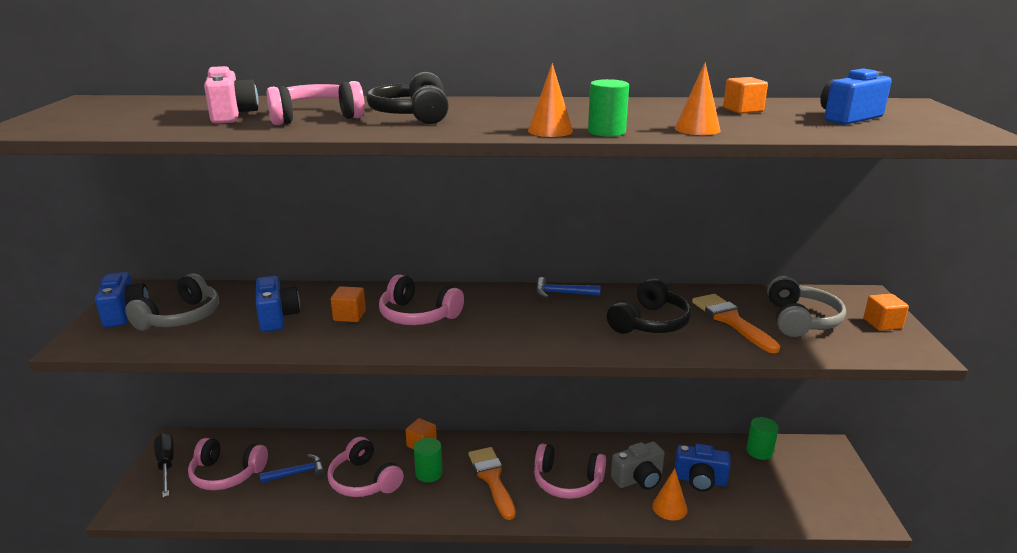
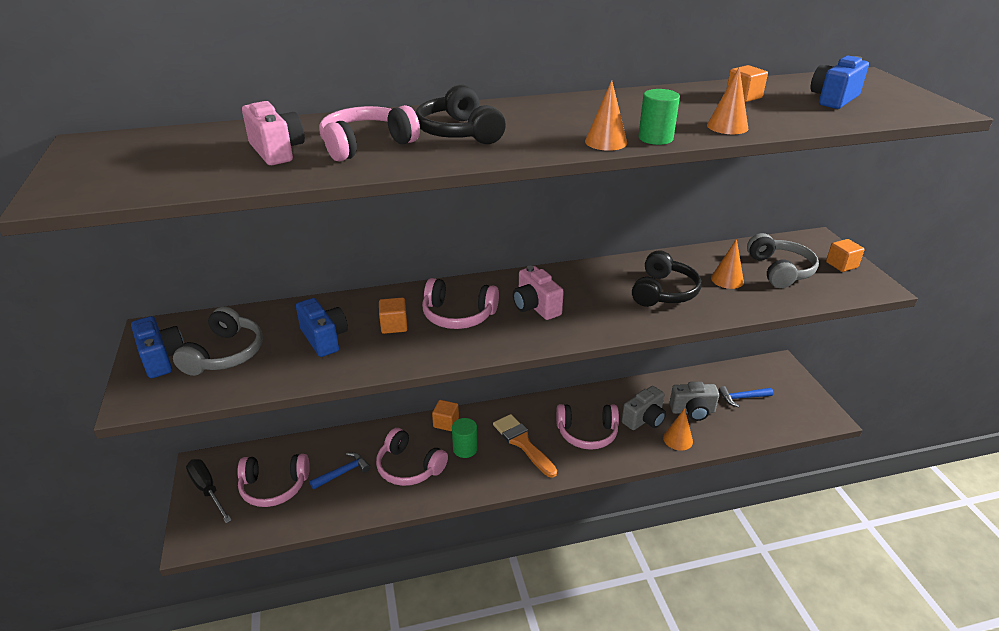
camera: 15 degrees left, 10 degrees up
(501, 318) = (535, 307): none -> pink camera
(562, 293) = (574, 272): blue hammer -> blue hammer (742, 398)
(700, 480) = (692, 411): blue camera -> grey camera
(731, 321) = (727, 279): orange brush -> orange cone
(759, 451) = (729, 376): green cylinder -> none

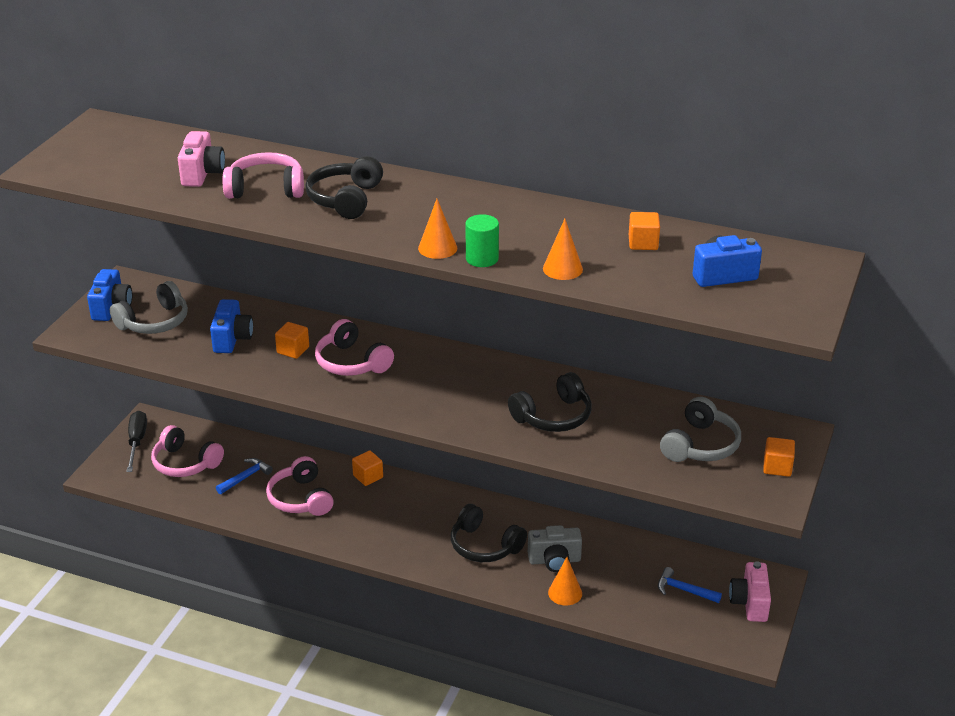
camera: 35 degrees right, 0 degrees up
(343, 472) = (245, 477): blue hammer -> blue hammer turned 45 degrees counterclockwise
(465, 449) = (361, 506): green cylinder -> none
(522, 443) = (416, 526): orange brush -> none
(535, 307) = (422, 382): pink camera -> pink camera (750, 603)
(587, 433) = (484, 546): pink headphones -> black headphones
(692, 411) = (613, 577): grey camera -> none
(727, 279) = (632, 431): orange cone -> none

